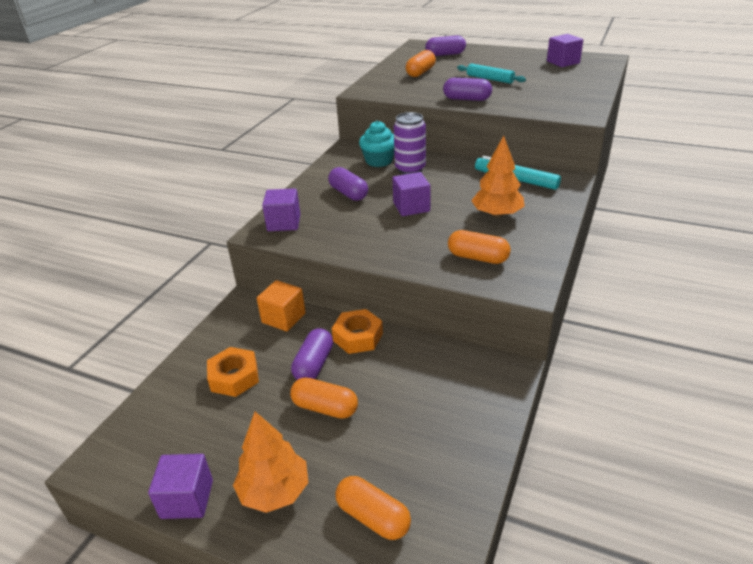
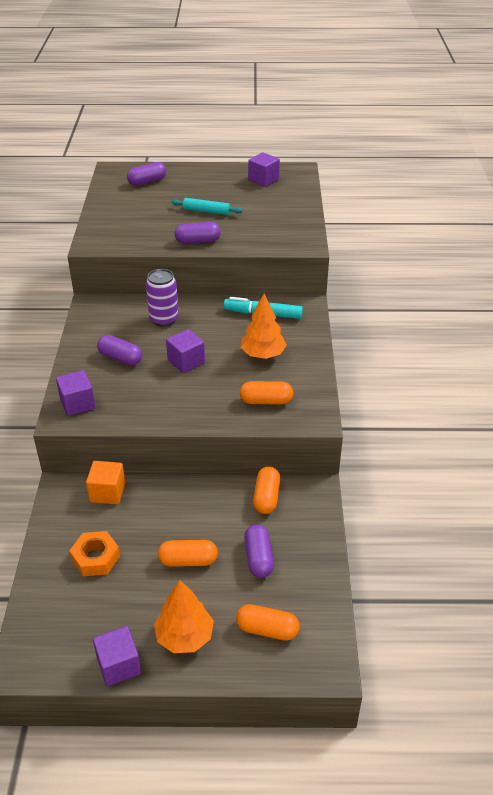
camera: 25 degrees left, 5 degrees up
(314, 364) = (158, 527): purple capsule -> purple capsule (258, 558)
(358, 337) = (183, 492): orange nut -> none
(379, 161) = (129, 315): turquoise cupcake -> none
(420, 72) = (135, 211): orange capsule -> orange capsule (266, 497)

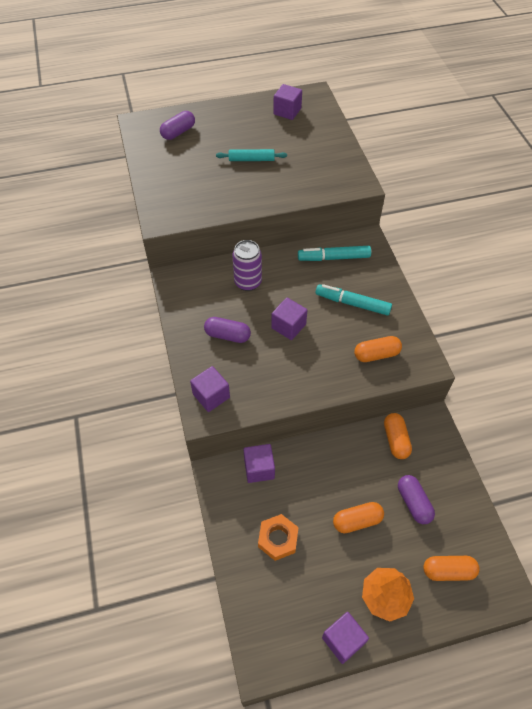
camera: 15 degrees left, 15 degrees up
(107, 492) = (259, 469): orange cube -> purple cube
(198, 241) = (259, 197): purple capsule -> none
(263, 354) = (352, 303): orange tree -> turquoise marker

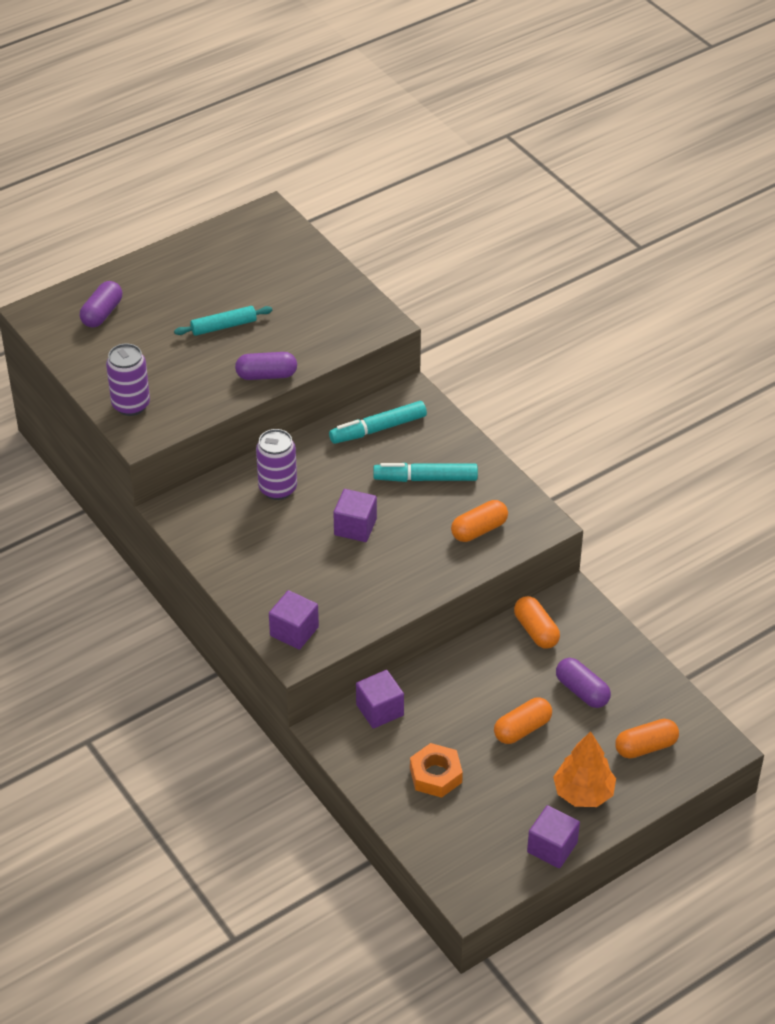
camera: 20 degrees left, 10 degrees down
(165, 197) = (131, 405): none -> purple can
(227, 335) = (281, 559): purple capsule -> purple capsule (266, 375)
(287, 111) = (242, 248): purple cube -> none

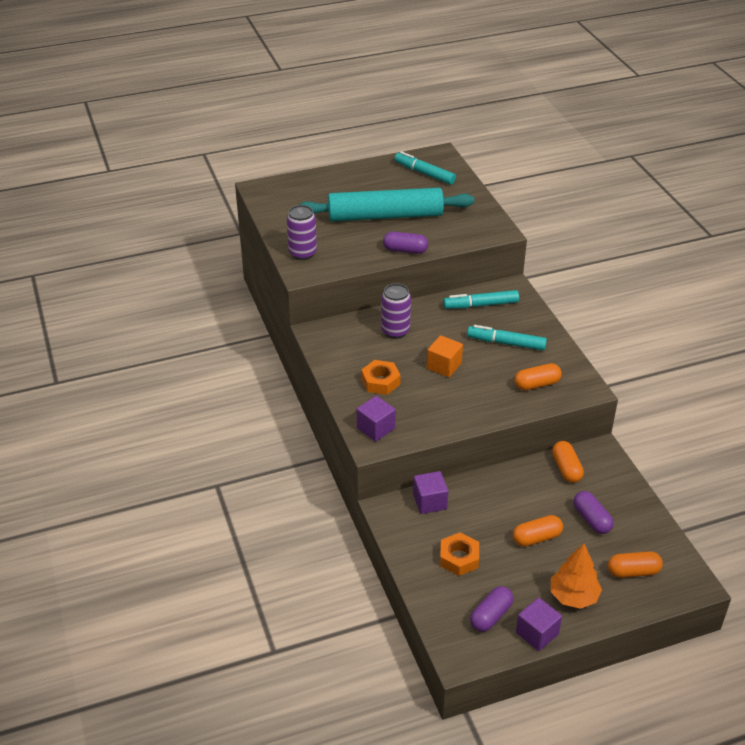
camera: 15 degrees right, 5 degrees down
(102, 313) = (304, 195): purple capsule -> purple capsule (490, 616)
(224, 326) = (385, 216): turquoise rolling pin -> turquoise rolling pin, size x2.40
(256, 249) = (424, 173): none -> turquoise marker
(280, 565) = (380, 381): none -> orange nut
(355, 527) = (444, 366): purple cube -> orange cube

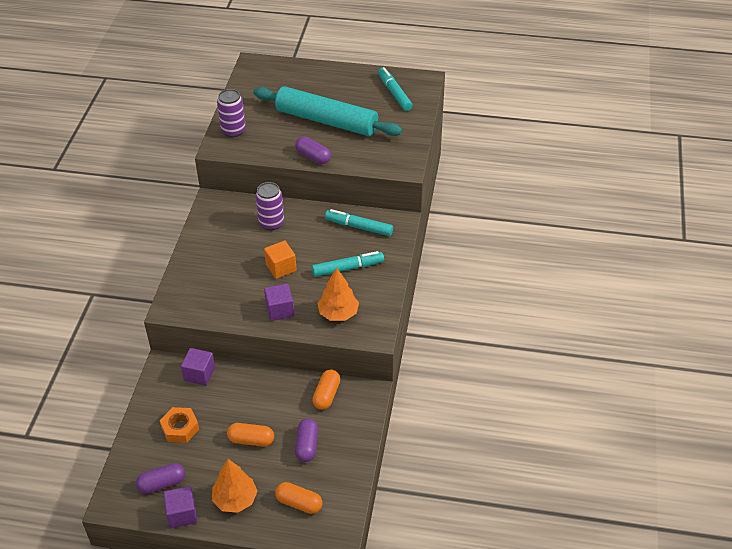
camera: 30 degrees right, 5 degrees up
(375, 428) = (183, 297): purple cube -> purple cube (280, 310)
(380, 381) = (222, 261): orange nut -> none
(506, 343) = (348, 268): turquoise marker -> turquoise marker turned 120 degrees clockwise
(537, 384) = (338, 313): orange capsule -> orange tree

